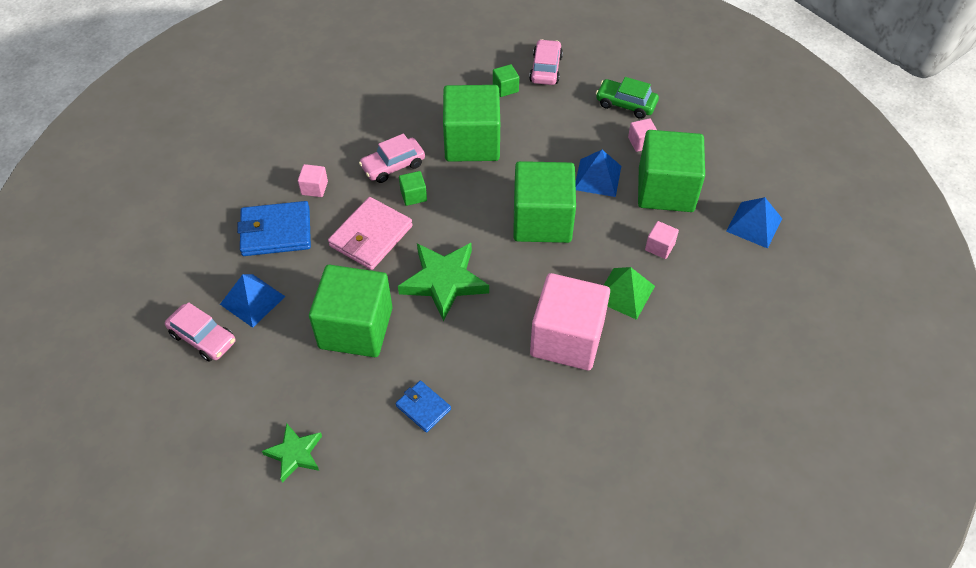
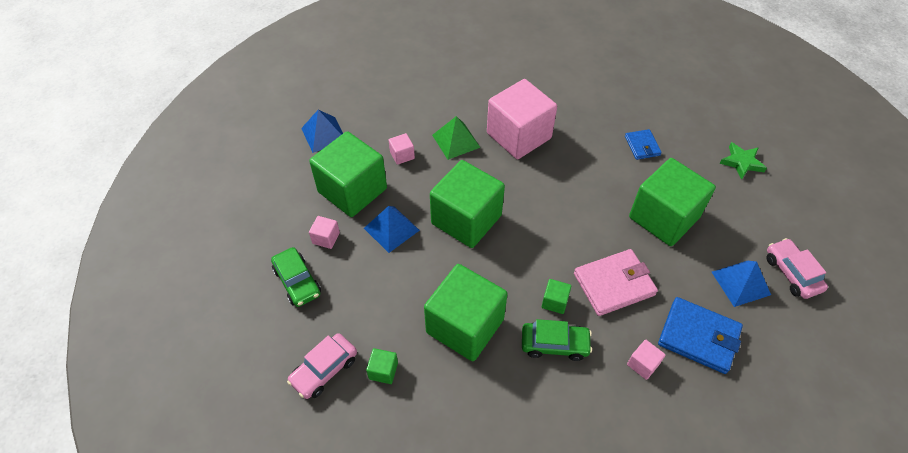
camera: 145 degrees left, 0 degrees up
(393, 166) = (554, 344): pink car -> green car
(444, 281) = (577, 215): green star -> none

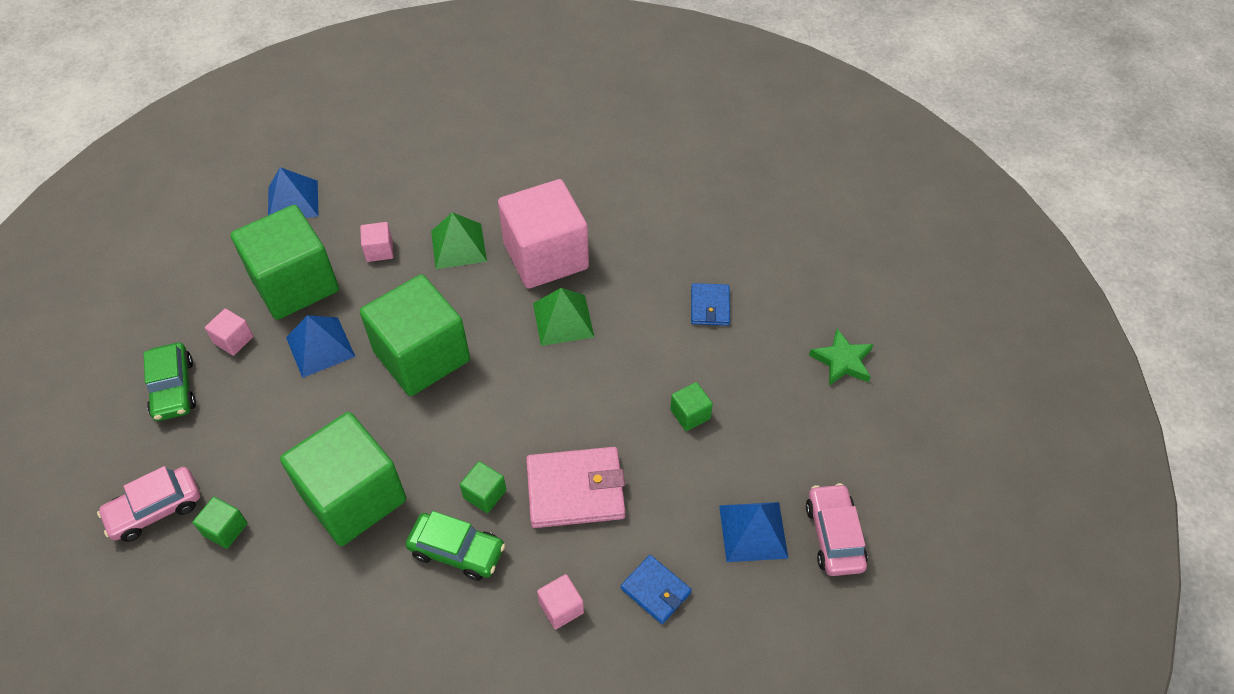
camera: 15 degrees right, 0 degrees up
(551, 175) = (563, 320): none -> green pyramid
(663, 217) = (690, 414): green cube -> green cube, size x0.40
(698, 337) = (655, 590): blue wallet -> blue wallet, size x0.57

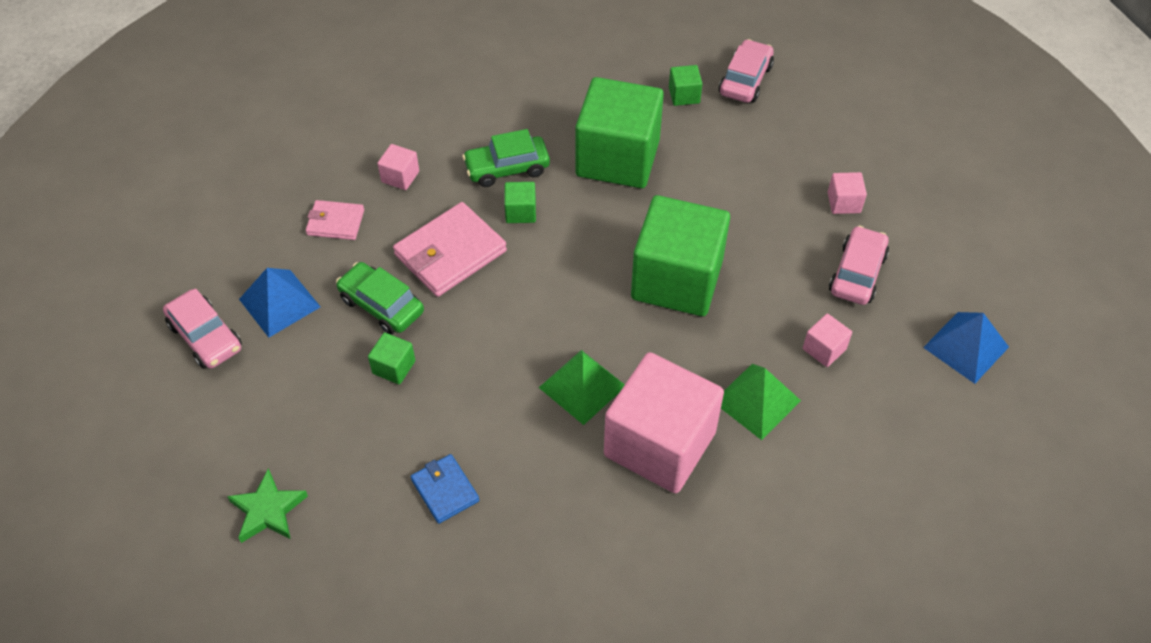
camera: 145 degrees right, 0 degrees up
(173, 389) = (838, 147): green car -> green car (381, 305)
(295, 284) = (857, 273): green cube -> pink car
(320, 347) = (769, 238): blue pyramid -> none
(655, 590) = (335, 222): blue wallet -> pink wallet

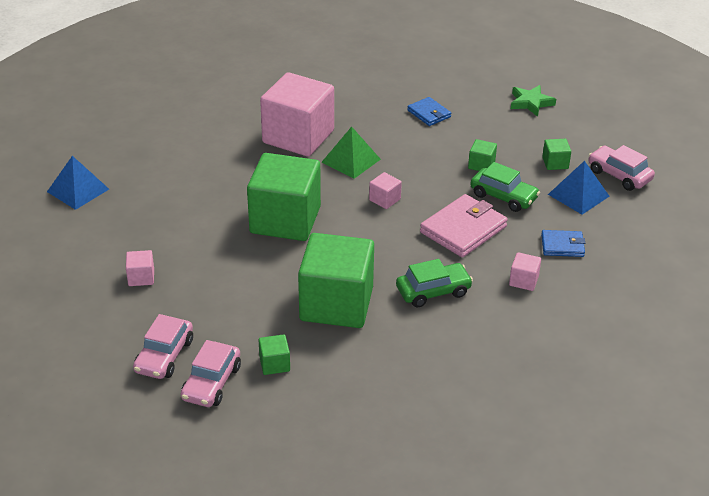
camera: 175 degrees right, 15 degrees down
(335, 222) = (562, 246): pink wallet -> blue wallet
(520, 212) = (414, 259): green cube -> green cube (555, 163)
(756, 401) = (233, 158): green pyramid -> none
(824, 349) = (181, 185): pink cube -> pink cube (384, 199)
(857, 273) = (144, 229): pink car -> pink car (164, 356)

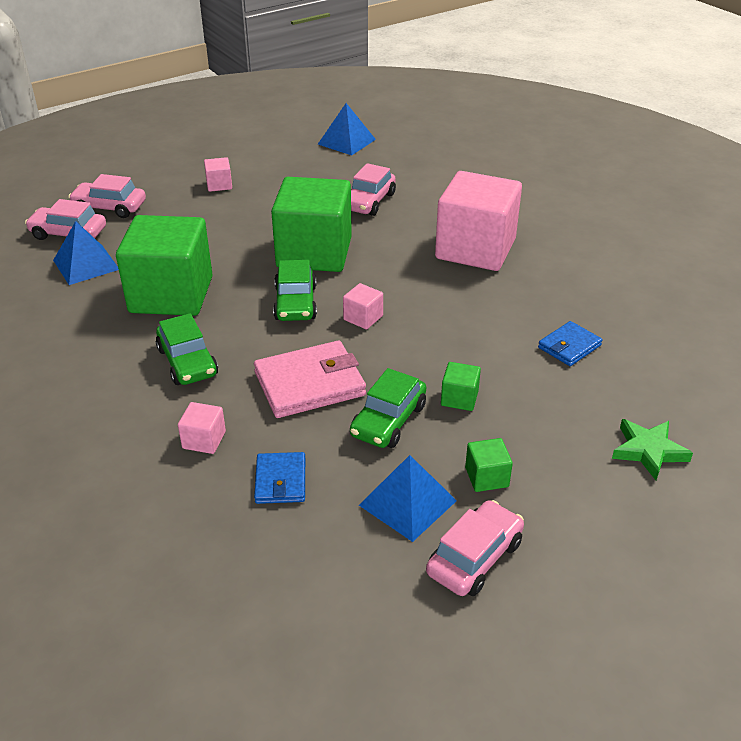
camera: 85 degrees right, 0 degrees up
(205, 184) = (369, 202): none -> pink car
(274, 364) = (86, 264): green cube -> blue pyramid
(351, 160) = (438, 289): green pyramid -> none
(359, 233) = (295, 303): none -> green car
(463, 229) = (309, 384): pink wallet -> pink wallet turned 60 degrees counterclockwise

